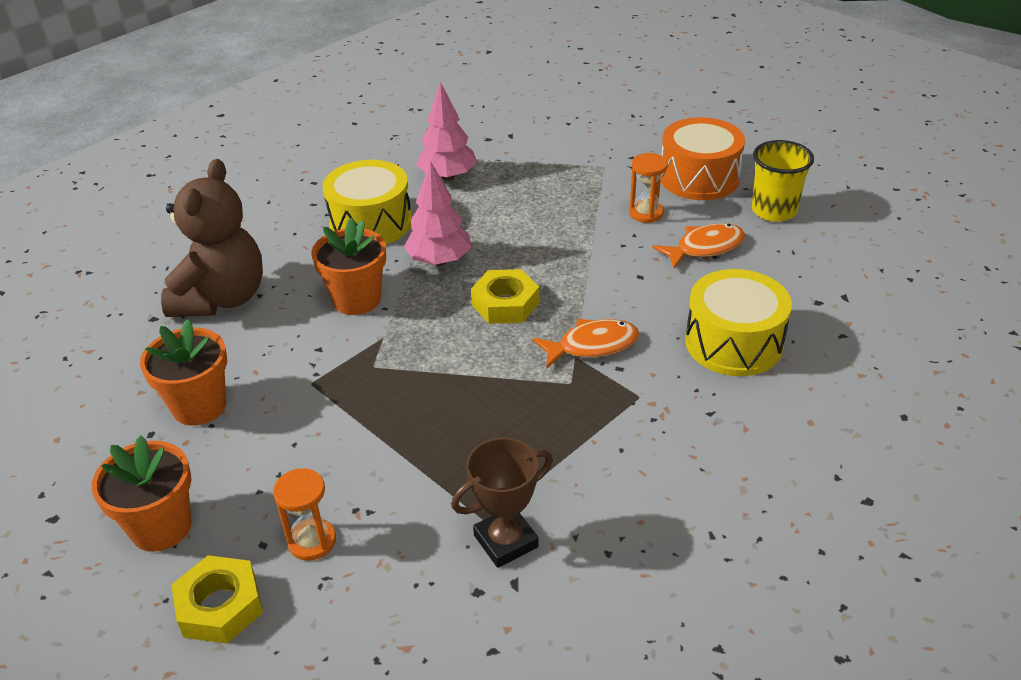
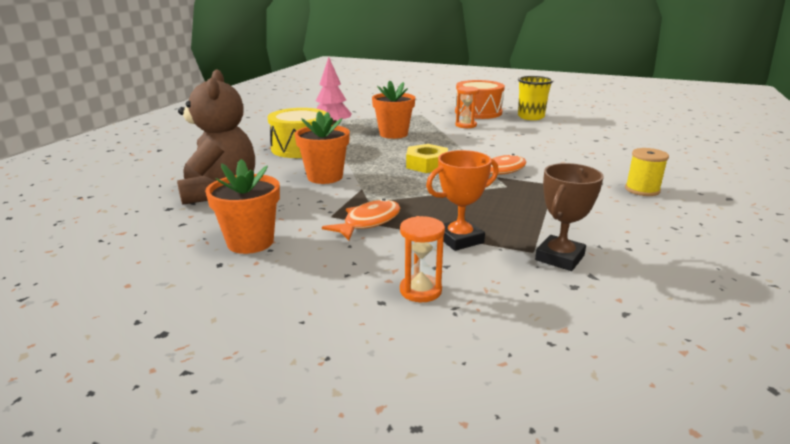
camera: 25 degrees left, 15 degrees down
(161, 527) = (279, 313): orange flower pot -> orange flower pot (393, 134)
(220, 606) = (383, 347): yellow nut -> none
(420, 471) = (459, 239): none -> orange trophy
(439, 260) = (364, 155): pink tree -> none
(704, 248) = (513, 131): orange fish -> orange fish (368, 222)
(733, 343) = (575, 158): yellow drum -> none
(754, 445) = (642, 190): none -> yellow spool

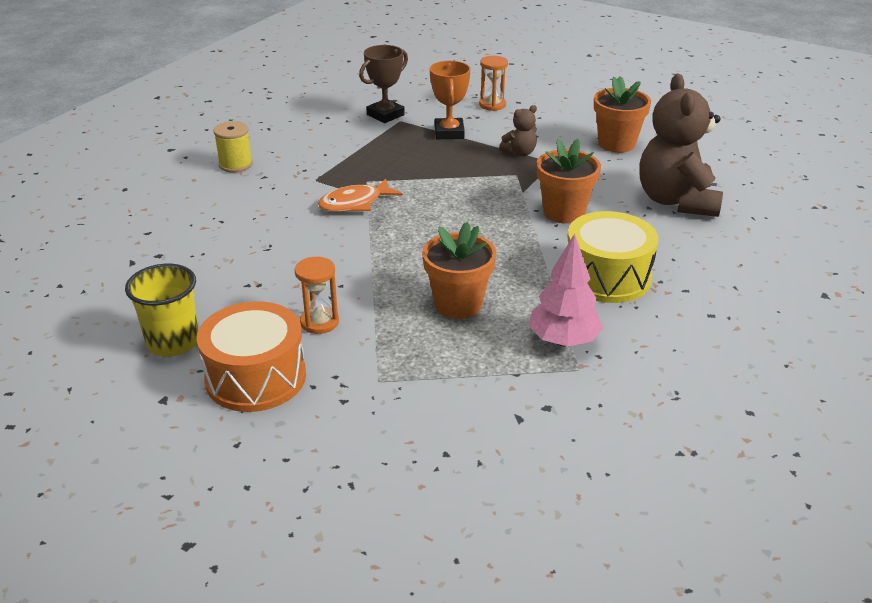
camera: 170 degrees left, 10 degrees up
(368, 222) = (520, 153): orange fish -> brown teddy bear
(427, 164) = (436, 223): yellow nut -> none
(459, 239) = (449, 133): orange trophy -> orange trophy turned 75 degrees counterclockwise

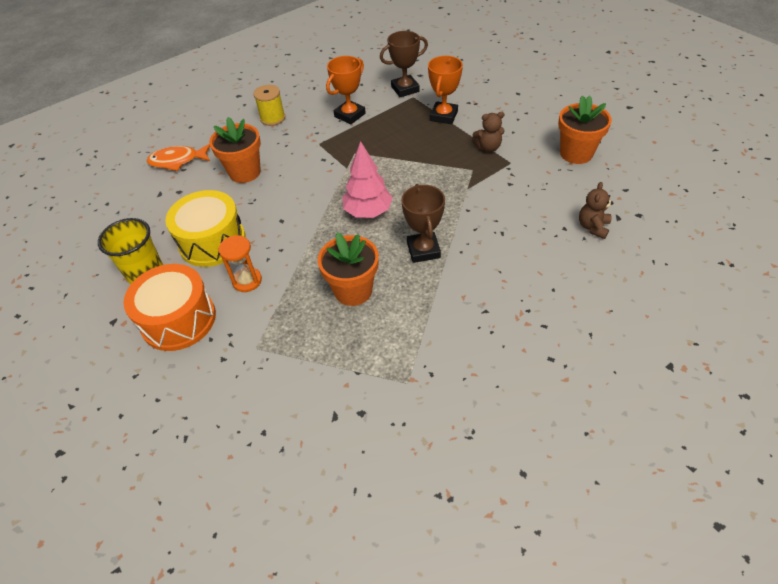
camera: 25 degrees right, 15 degrees up
(334, 148) = (350, 115): none -> orange trophy
(355, 203) = (334, 173): orange fish -> orange fish (177, 161)
(492, 105) = (494, 93): orange hourglass -> none
(512, 253) = (423, 250): none -> brown trophy
(563, 341) = (412, 350): pink tree -> pink tree (368, 212)
(564, 212) = (488, 218): orange flower pot -> orange flower pot (245, 172)
(607, 277) = (485, 294): yellow drum -> yellow drum (212, 241)
(676, 201) = (593, 227): brown teddy bear -> brown teddy bear, size x0.45

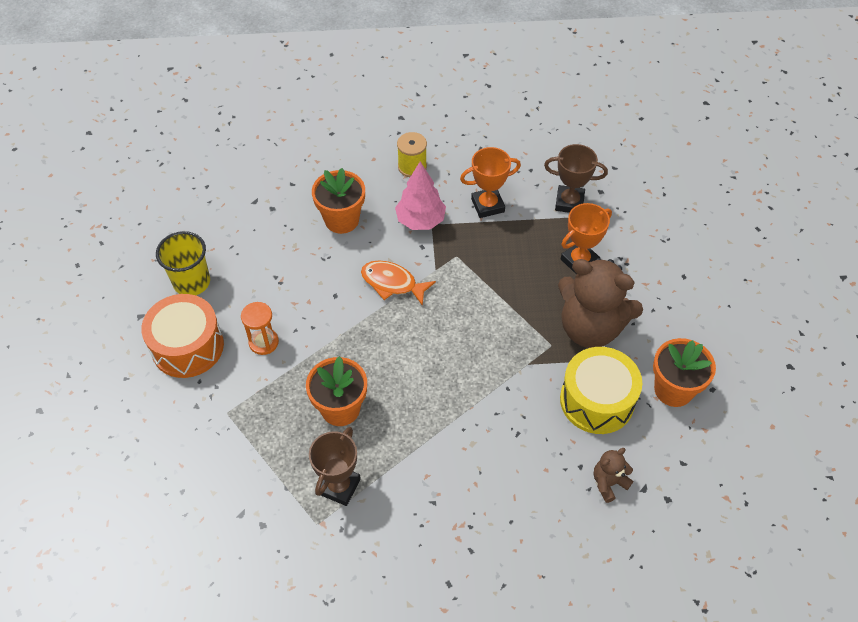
camera: 30 degrees right, 5 degrees up
(177, 161) = (293, 171): orange fish -> orange fish (392, 283)
(212, 241) = (263, 282): yellow drum -> yellow drum (597, 400)
(368, 212) = (416, 333): pink tree -> pink tree (420, 220)
(423, 250) = (431, 406): brown trophy -> brown trophy (339, 486)
(488, 147) = (590, 328): brown teddy bear -> brown teddy bear, size x2.23

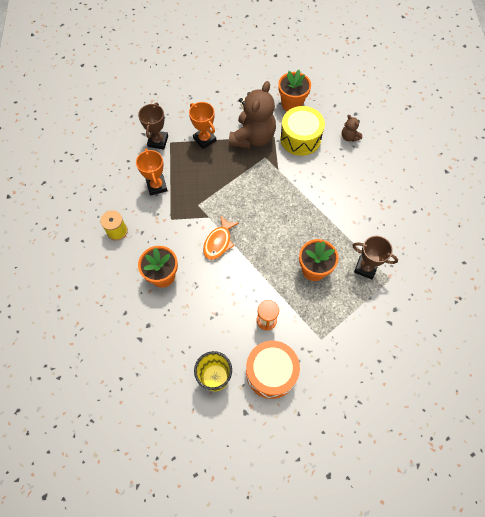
camera: 90 degrees left, 10 degrees up
(420, 220) = (167, 226): pink tree -> none

